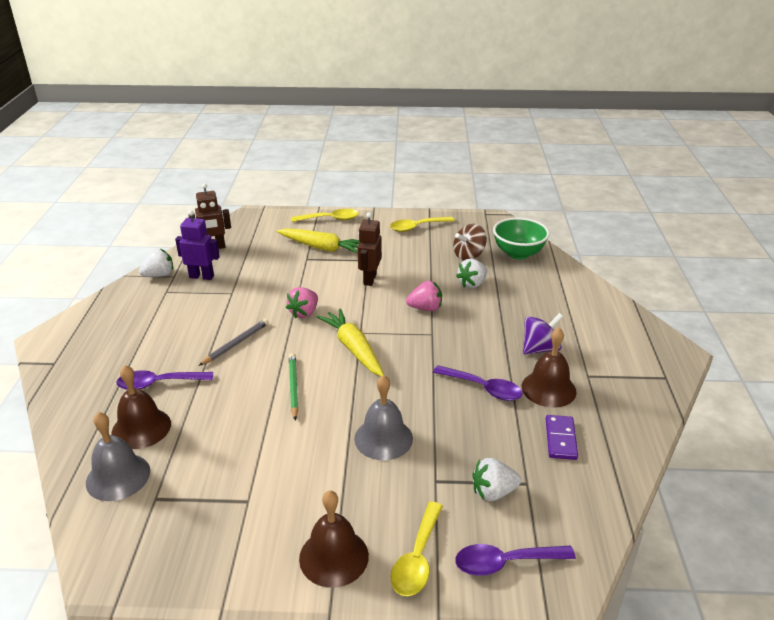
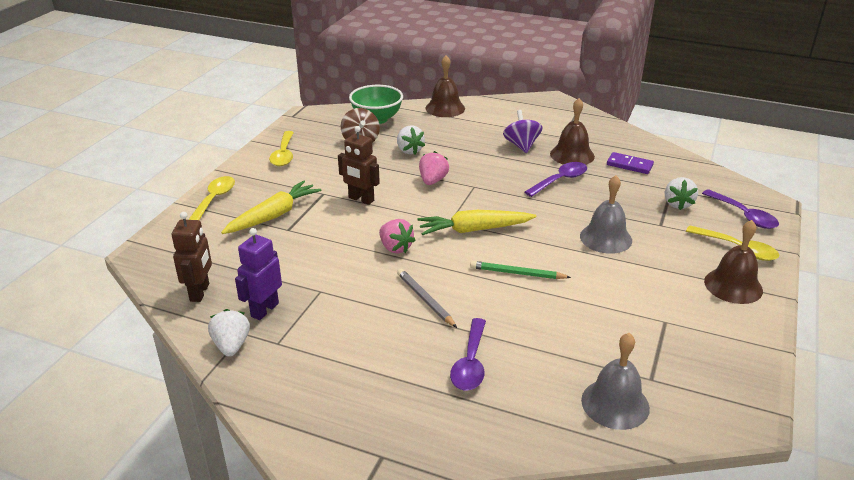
camera: 70 degrees left, 0 degrees up
(141, 428) = (543, 382): brown bell -> brown bell (445, 108)
(505, 563) = (744, 215): purple spoon -> purple spoon turned 45 degrees counterclockwise

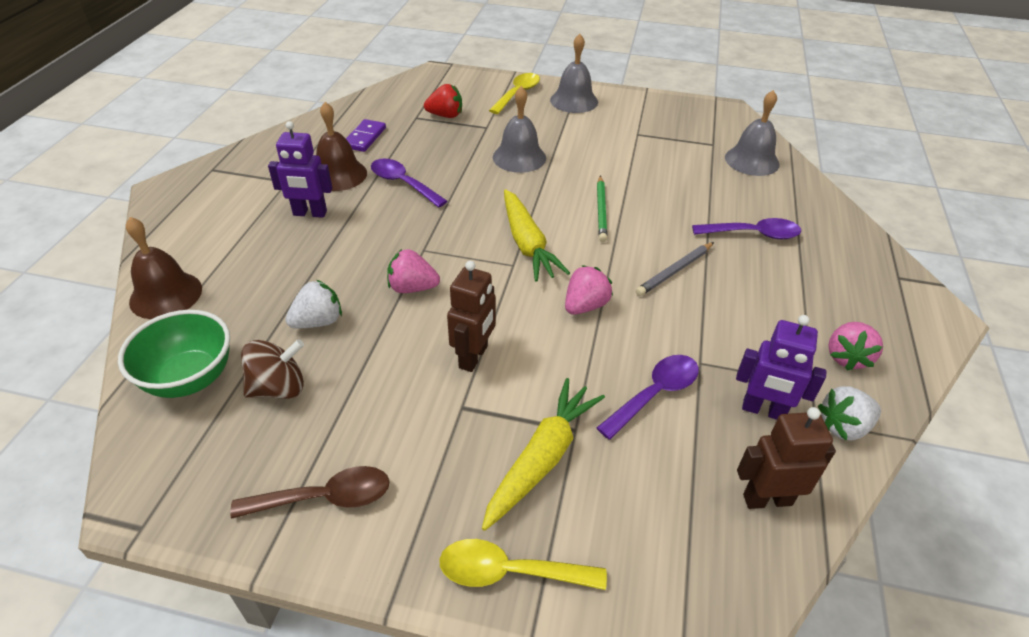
camera: 100 degrees left, 10 degrees up
(273, 216) = (542, 459): yellow carrot -> yellow carrot turned 90 degrees clockwise
(284, 154) = (325, 498): yellow spoon -> brown spoon
(293, 373) = (847, 357): none -> pink strawberry
(521, 145) = (310, 213): purple spinning top -> purple robot
(677, 204) = (445, 115): white strawberry -> red strawberry
(733, 285) = (574, 101): brown bell -> grey bell
(744, 215) = (461, 86): purple spoon -> purple spoon (655, 394)

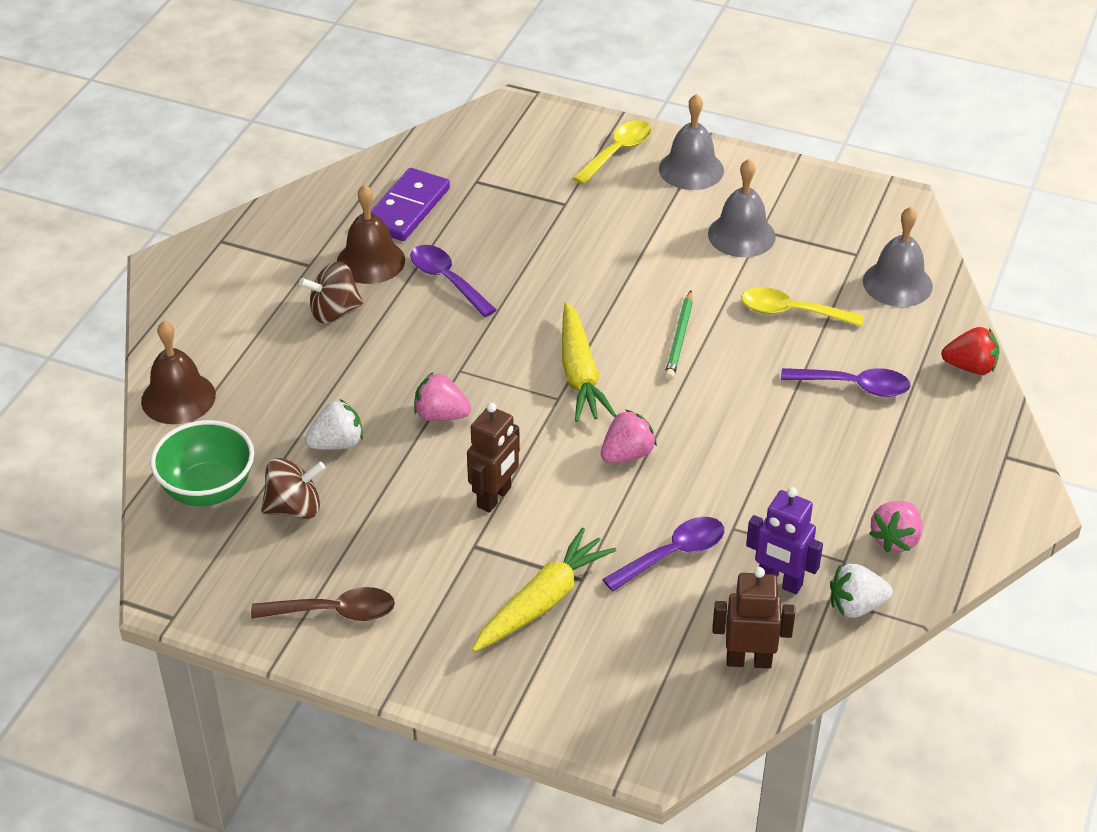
camera: 10 degrees right, 0 degrees up
(310, 213) = (334, 312): purple robot -> brown spinning top
(365, 138) = (407, 208): purple domino -> purple domino, size x1.52
(445, 115) = (514, 181): red strawberry -> red strawberry (970, 367)
(509, 572) = (491, 689): yellow spoon -> yellow spoon (791, 312)
(519, 157) = (597, 254): grey bell -> grey bell (741, 235)
(674, 271) = (742, 423): grey pencil -> none

